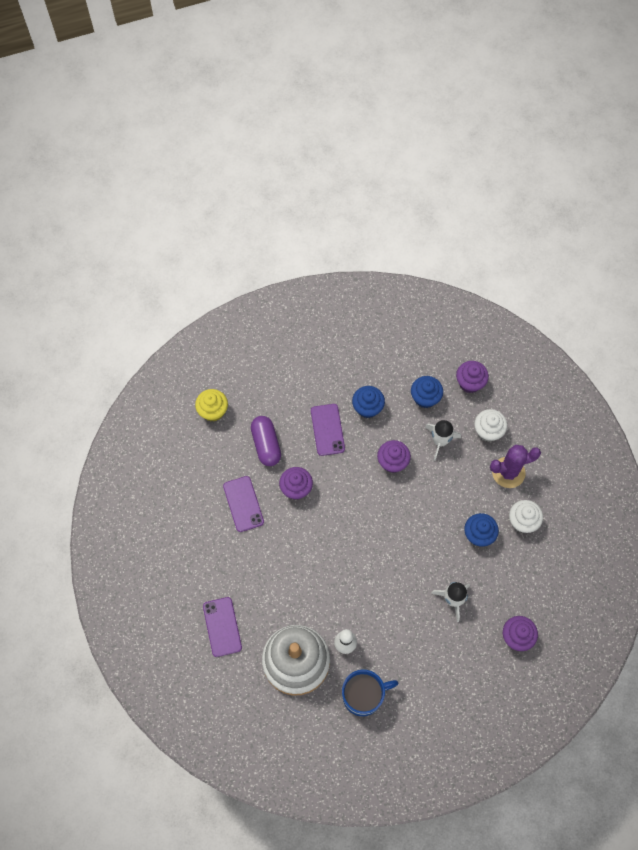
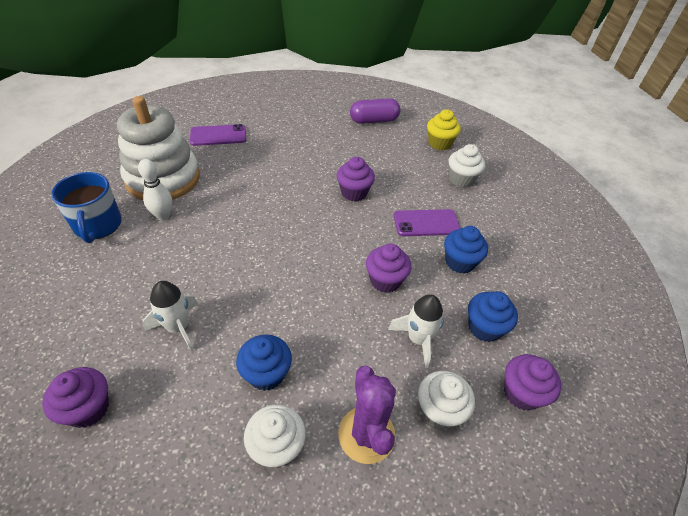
camera: 90 degrees right, 20 degrees down
(243, 504) = (340, 156): purple phone -> none
(266, 396) = (461, 179): none -> white cupcake
(266, 444) = (405, 175): purple capsule -> purple capsule (374, 120)

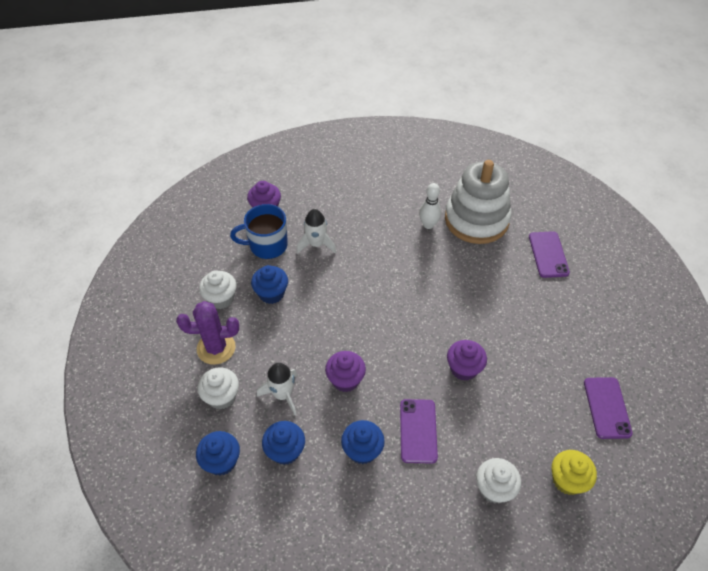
camera: 100 degrees right, 5 degrees up
(98, 226) = (417, 188): blue mug -> blue mug (267, 245)
(374, 120) = (607, 407): purple capsule -> purple phone
(521, 393) = (221, 461): purple cupcake -> blue cupcake

